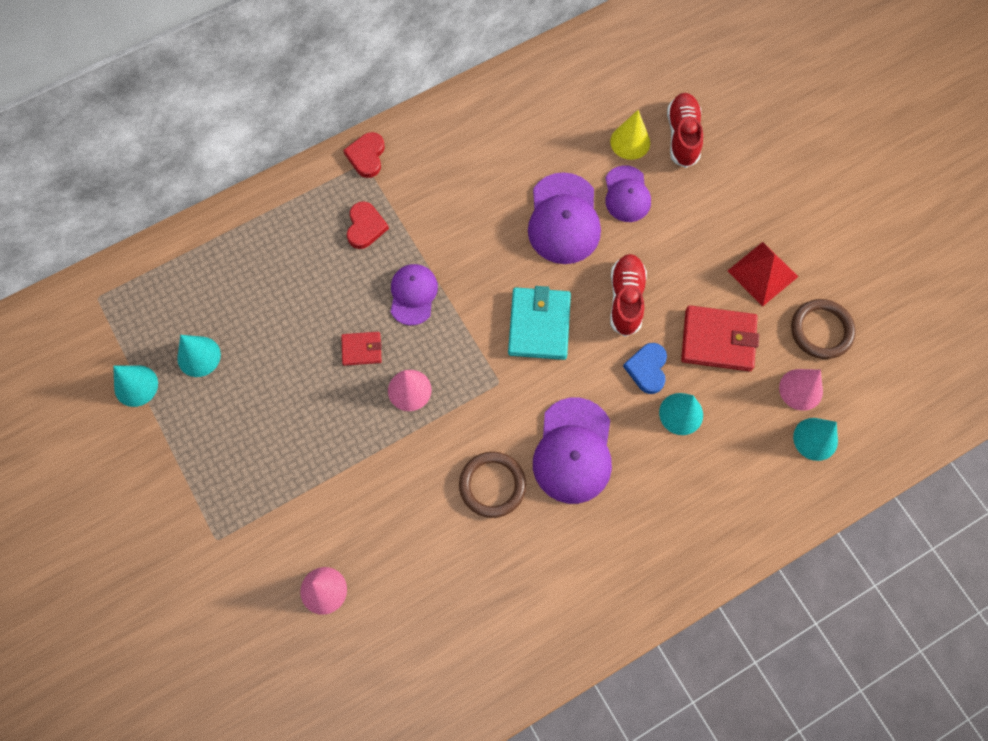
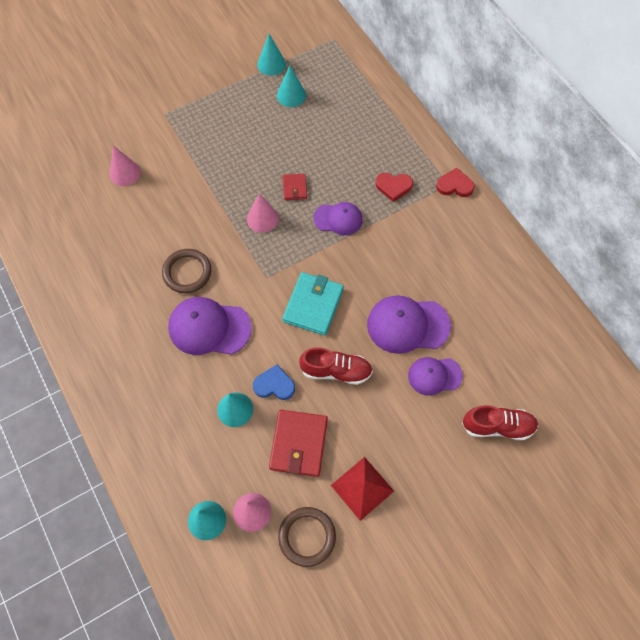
camera: 90 degrees right, 5 degrees down
(539, 325) = (313, 305): turquoise wallet -> turquoise wallet turned 75 degrees counterclockwise
(630, 142) = (487, 381): yellow cone -> none

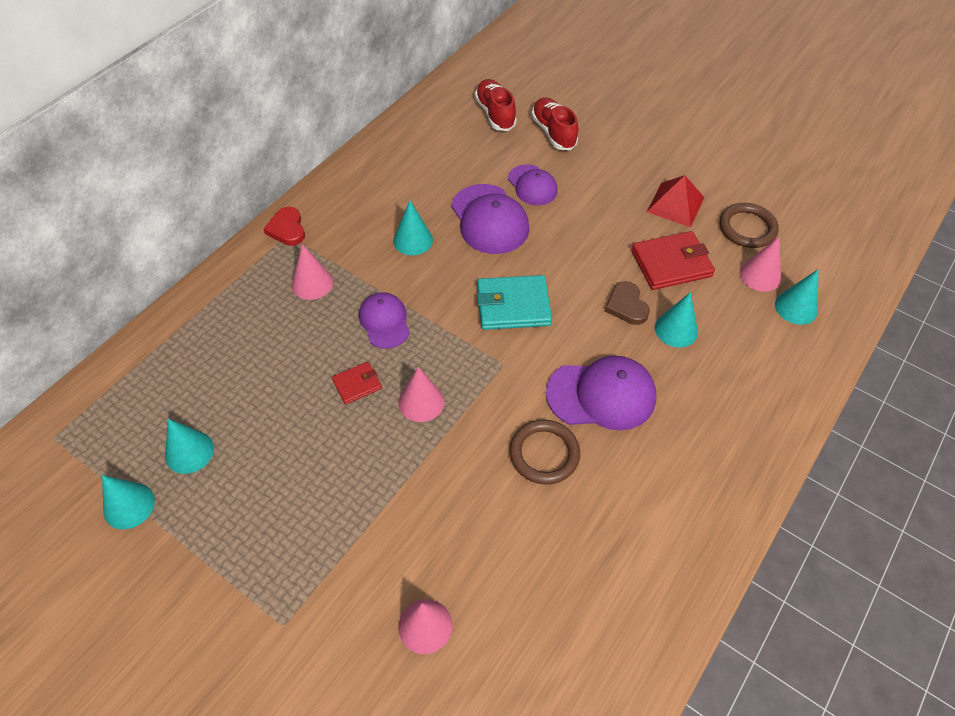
camera: 115 degrees left, 10 degrees down
(209, 327) = (601, 395): purple cap -> purple cap turned 75 degrees counterclockwise
(274, 385) = (626, 306): blue heart -> brown heart
(336, 371) = (576, 260): red shoe -> red shoe (495, 114)
(393, 187) = (312, 283): red heart -> pink cone
(408, 262) = (413, 240): none -> turquoise cone

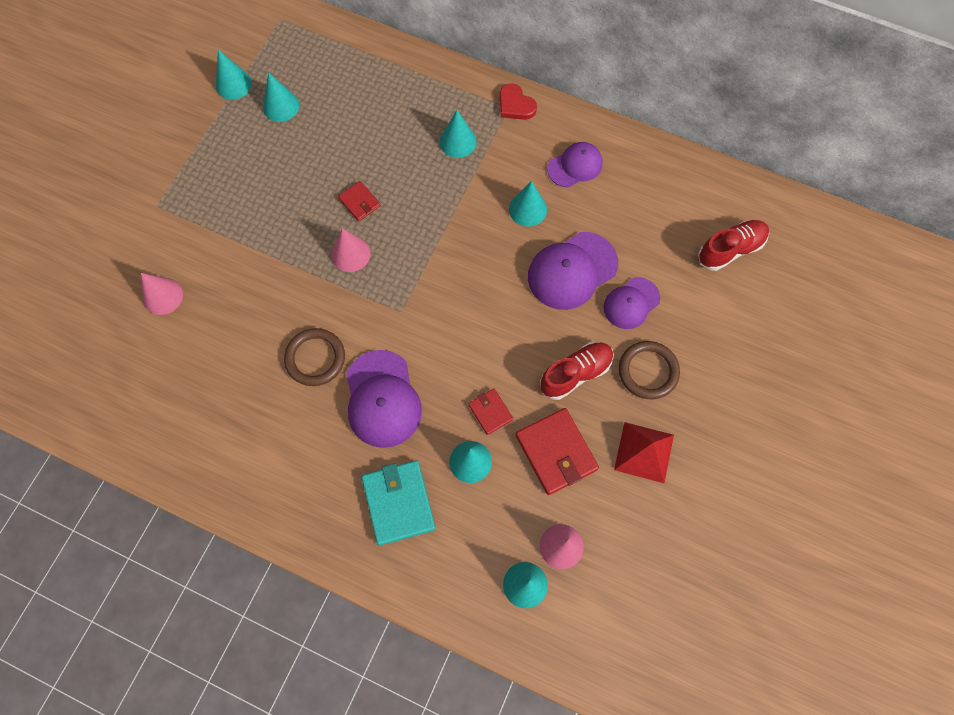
camera: 80 degrees right, 15 degrees up
(287, 229) = (515, 105): red heart -> red heart turned 105 degrees counterclockwise
(312, 283) = (458, 141): pink cone -> turquoise cone
(384, 321) = (428, 207): purple cap -> purple cap (575, 166)
(513, 305) = (468, 309): turquoise wallet -> turquoise wallet (398, 503)
(553, 132) = (719, 313): red shoe -> red shoe (575, 373)
(626, 306) = (490, 412): brown heart -> red wallet
(747, 228) = (628, 532): brown ring -> brown ring (648, 371)

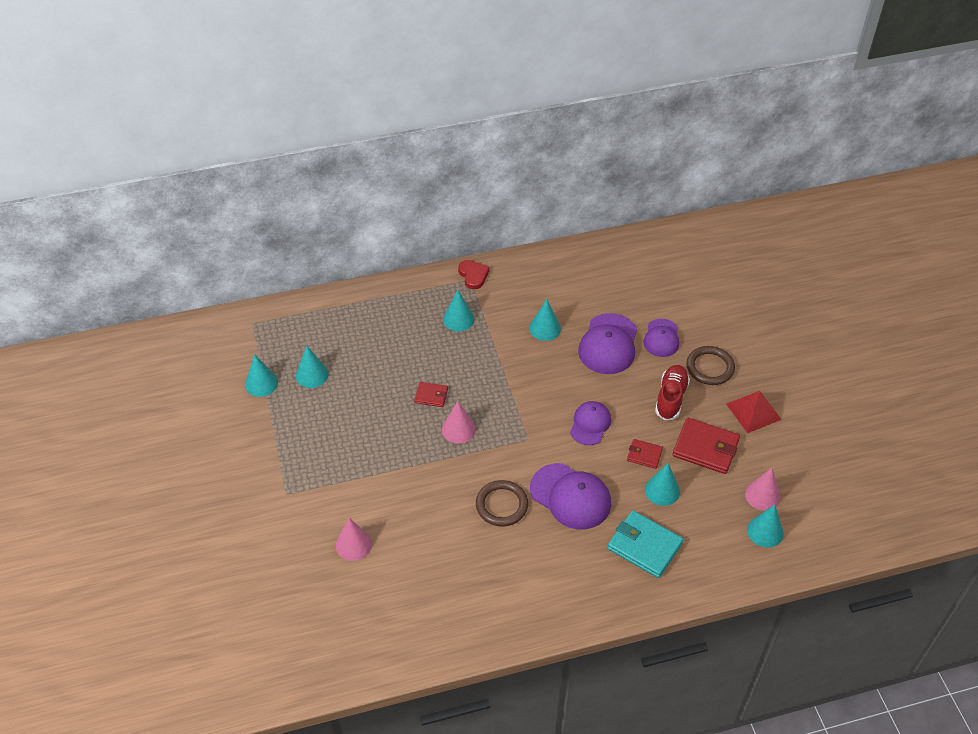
camera: 40 degrees left, 20 degrees down
(515, 105) = (473, 275): red heart -> red heart turned 120 degrees counterclockwise
(575, 166) = (548, 286): purple cap -> purple cap (590, 424)
(730, 249) = (686, 272): red shoe -> none

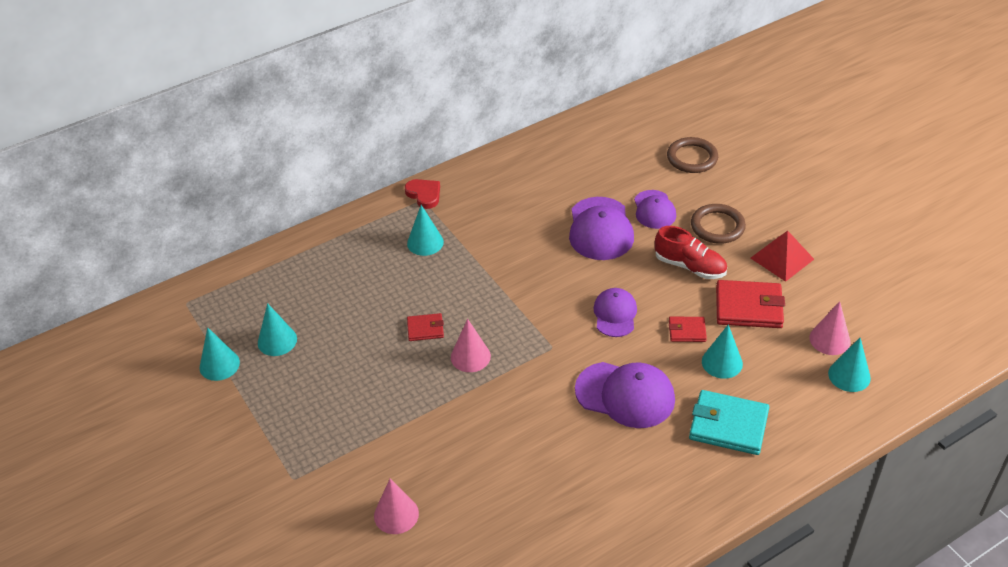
camera: 15 degrees left, 5 degrees down
(501, 505) = (552, 424): brown ring -> brown ring (692, 158)
(545, 328) = (525, 229): turquoise cone -> none
(671, 398) = (690, 266): red shoe -> red shoe turned 120 degrees clockwise

